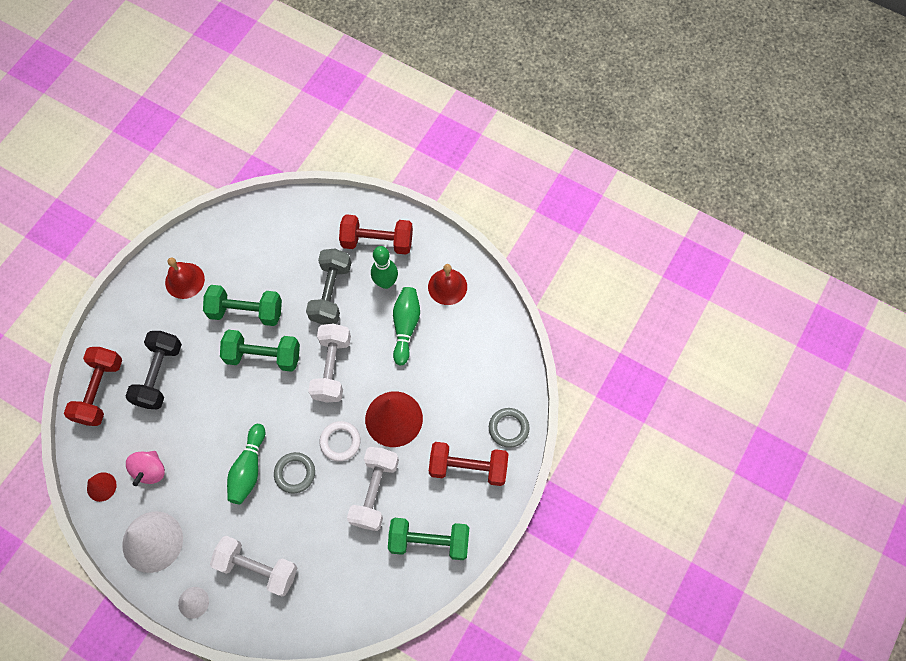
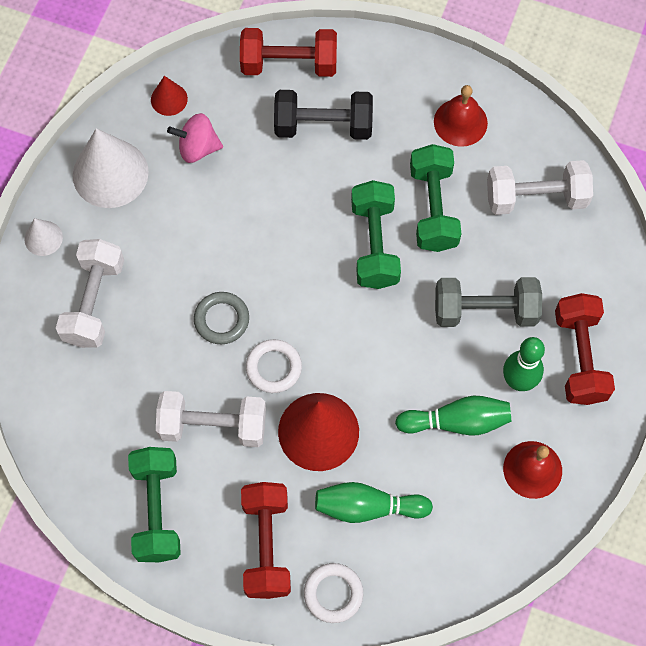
camera: 80 degrees right, 0 degrees up
(248, 469) = (218, 262): green bowling pin -> green bowling pin (368, 507)
(332, 368) = (375, 335): white dumbbell -> white dumbbell (536, 198)
(508, 428) = (333, 594): grey ring -> white ring

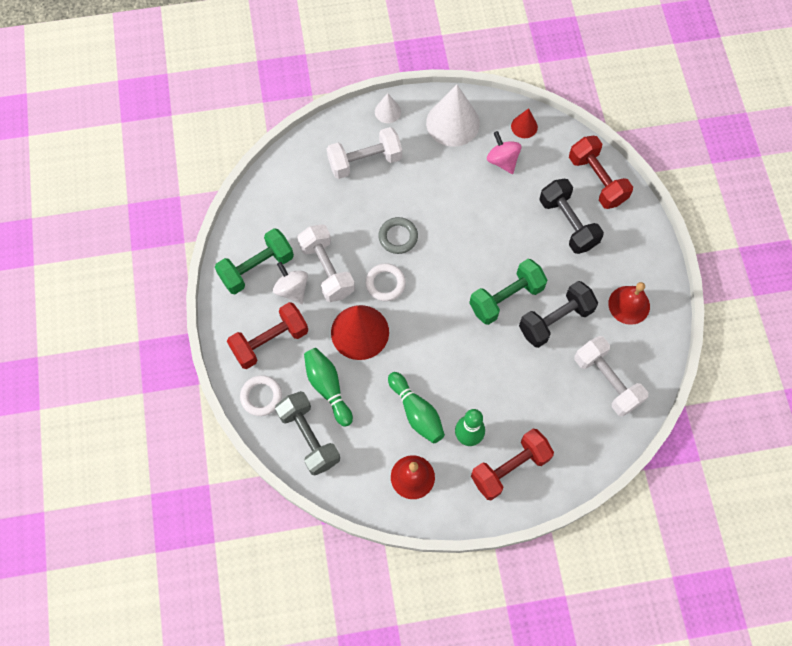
camera: 60 degrees right, 0 degrees up
(213, 482) = (292, 289): none -> white spinning top
(433, 208) = (555, 320): green dumbbell -> black dumbbell
(485, 311) = (504, 390): grey dumbbell -> grey dumbbell (309, 437)

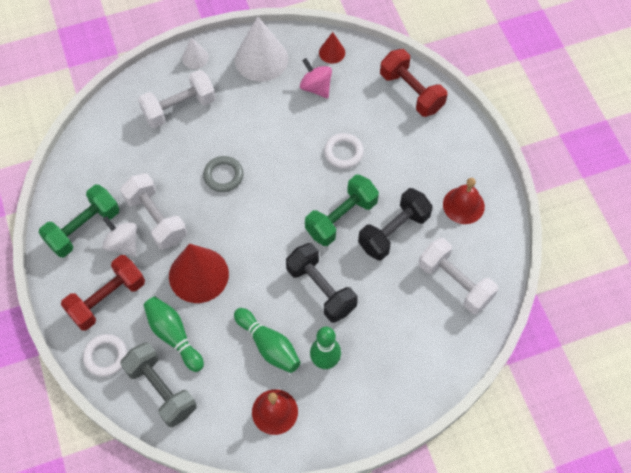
camera: 10 degrees left, 5 degrees down
(385, 283) = (217, 223): white ring -> white ring (343, 152)
(510, 468) = (372, 385): red dumbbell -> none
(568, 223) = (390, 137): black dumbbell -> black dumbbell (321, 289)

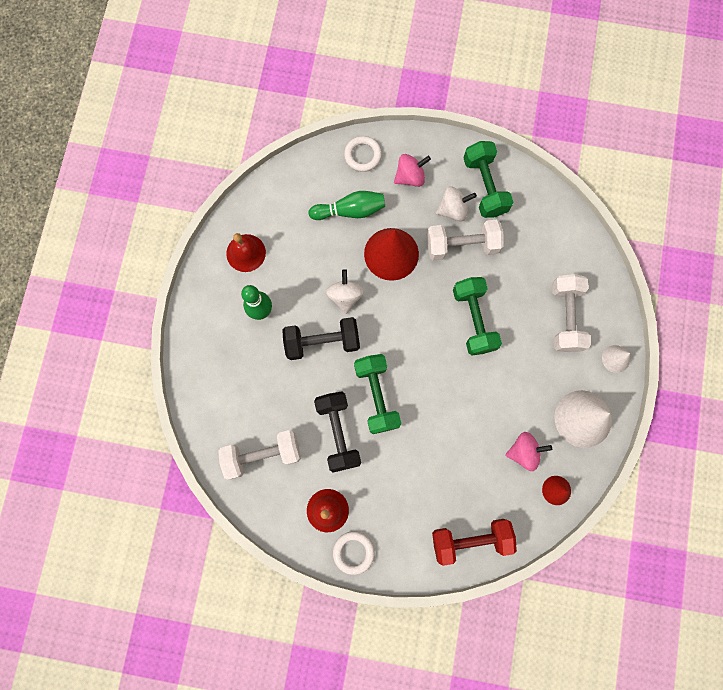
camera: 120 degrees right, 15 degrees up
(107, 299) = (410, 177): red dumbbell -> pink spinning top
(161, 389) = (312, 182): grey dumbbell -> none
(223, 176) = (473, 320): grey ring -> green dumbbell
(264, 293) = (345, 296): none -> white spinning top
(268, 345) = (300, 276): green bowling pin -> none
(343, 152) = (440, 436): white ring -> white ring (353, 552)

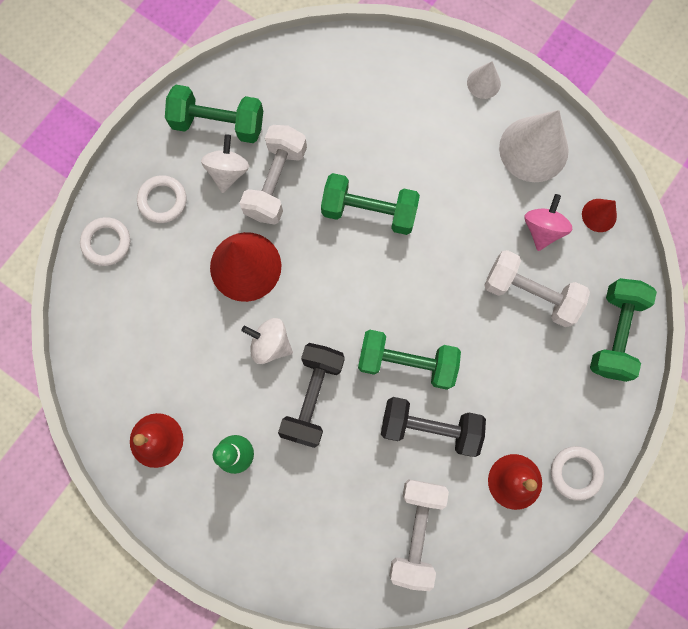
camera: 65 degrees left, 0 degrees up
(350, 211) = (168, 289): green bowling pin -> none
(410, 177) = (162, 200): pink spinning top -> white ring
(470, 539) = (614, 333): red dumbbell -> green dumbbell
(565, 317) = (413, 112): white dumbbell -> white dumbbell (530, 293)

